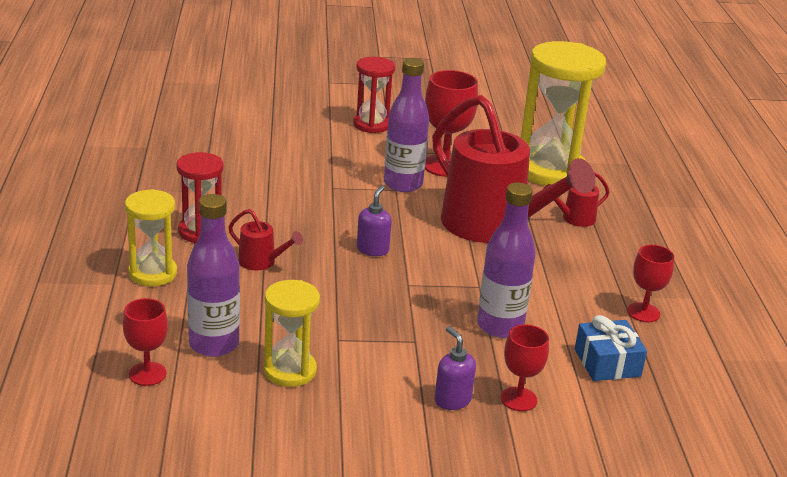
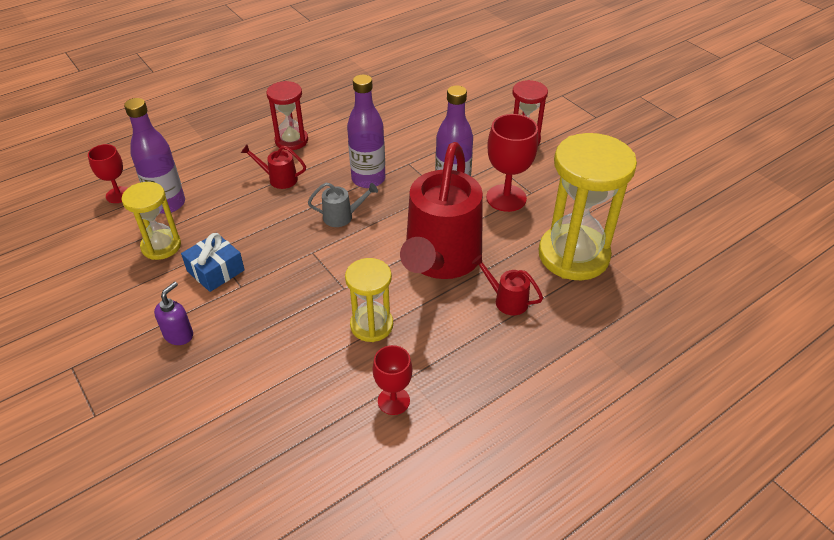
camera: 60 degrees right, 15 degrees up
(153, 273) = (226, 147): yellow hourglass -> yellow hourglass (371, 325)
(262, 262) = (278, 179): red watering can -> red watering can turned 105 degrees clockwise
(372, 249) = (342, 216): purple soap dispenser -> grey watering can
(500, 326) = (296, 321): purple bottle -> purple bottle (368, 179)
(518, 399) = (204, 370): red goblet -> none
(607, 363) = (294, 404): blue gift -> blue gift (215, 270)

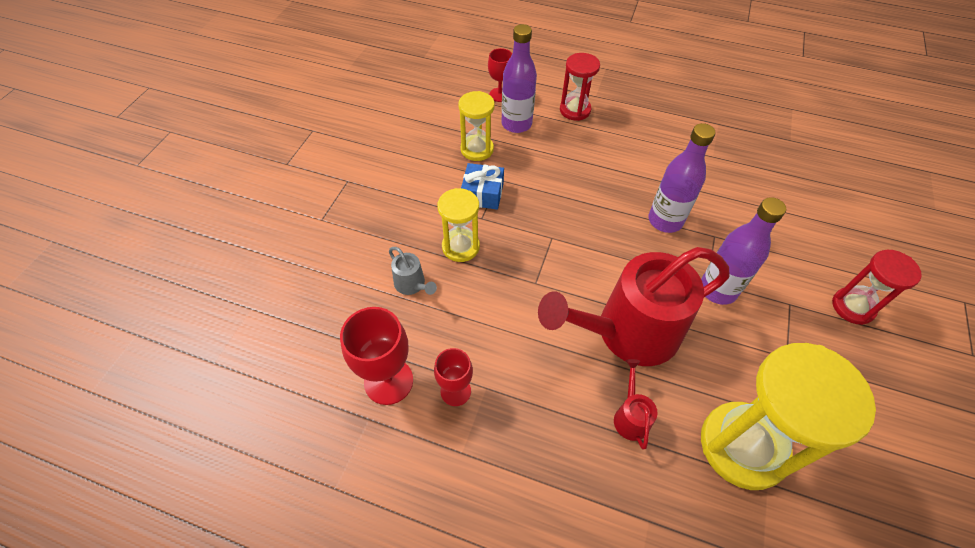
camera: 55 degrees right, 10 degrees up
(179, 335) = (412, 215): purple soap dispenser -> none
(278, 179) = (603, 165): red watering can -> none
(291, 140) = (652, 144): red hourglass -> red hourglass (575, 110)
(342, 216) = (606, 232): grey watering can -> grey watering can (412, 285)
(371, 325) = (515, 327): yellow hourglass -> yellow hourglass (460, 247)
(506, 198) = (756, 339): red goblet -> red goblet (388, 381)

